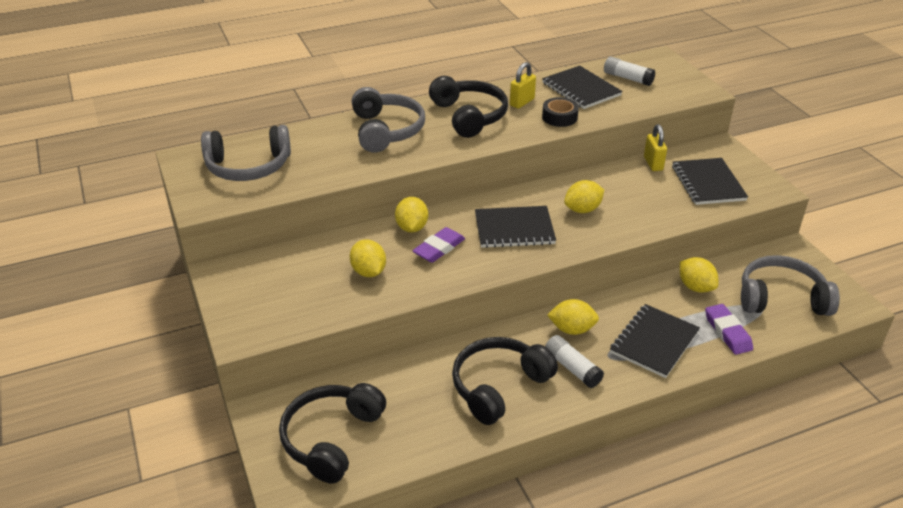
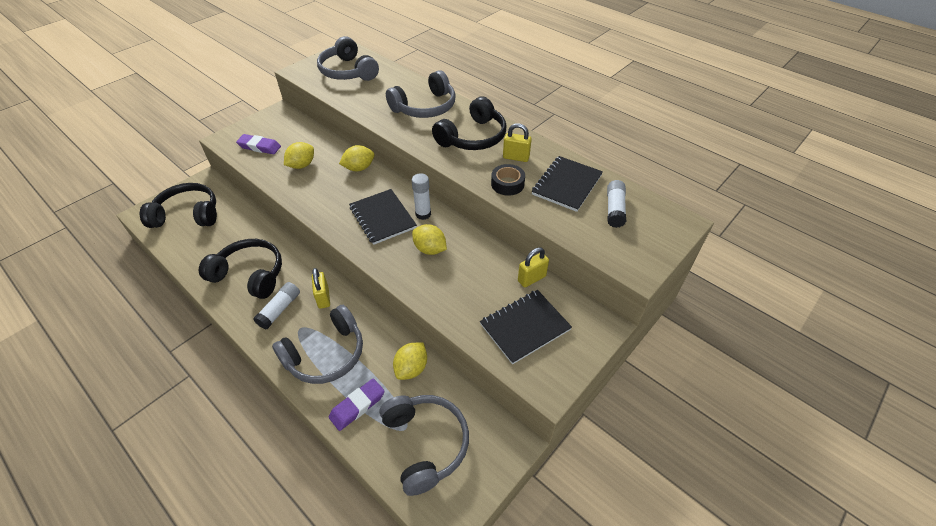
camera: 65 degrees right, 10 degrees up
(439, 248) = (341, 188): purple eraser -> purple eraser (259, 147)
(526, 201) = (423, 214): none -> white glue stick
(572, 329) = (323, 298): yellow lemon -> yellow padlock
(654, 342) = (326, 354): black notebook -> grey headphones

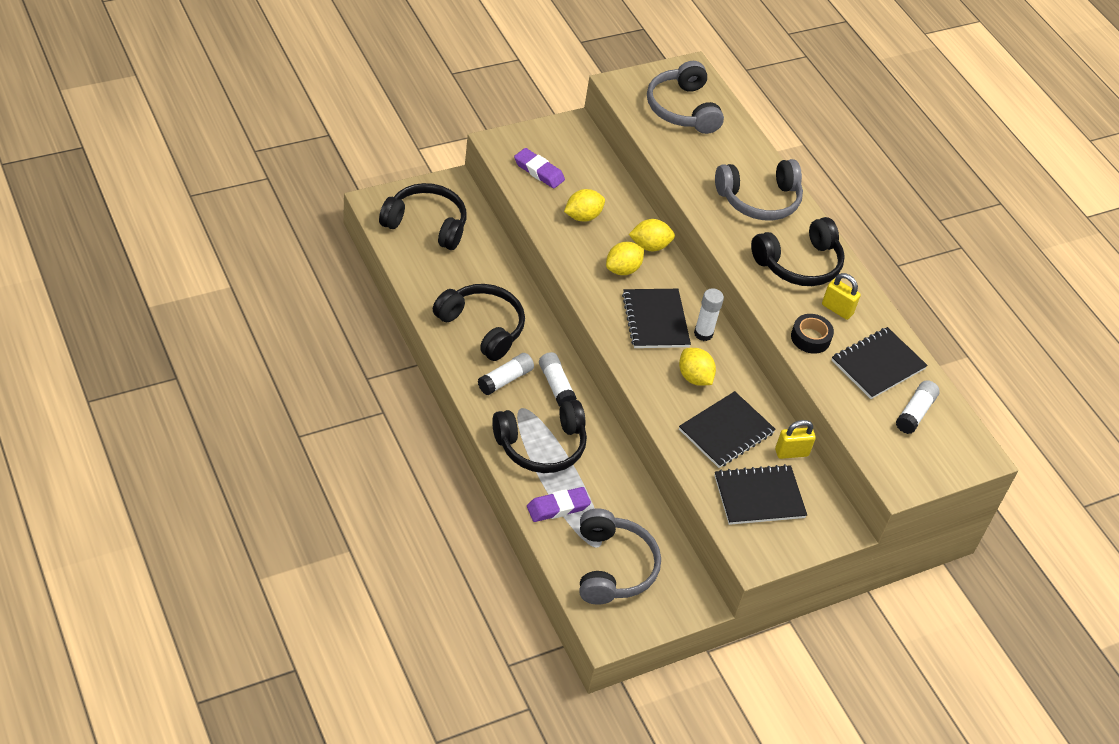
camera: 15 degrees right, 0 degrees up
(323, 298) = (556, 385): yellow padlock -> white glue stick
(326, 354) = (541, 445): grey headphones -> black headphones
(411, 368) = (625, 495): yellow lemon -> yellow lemon (622, 269)
(473, 282) = (726, 431): none -> black notebook

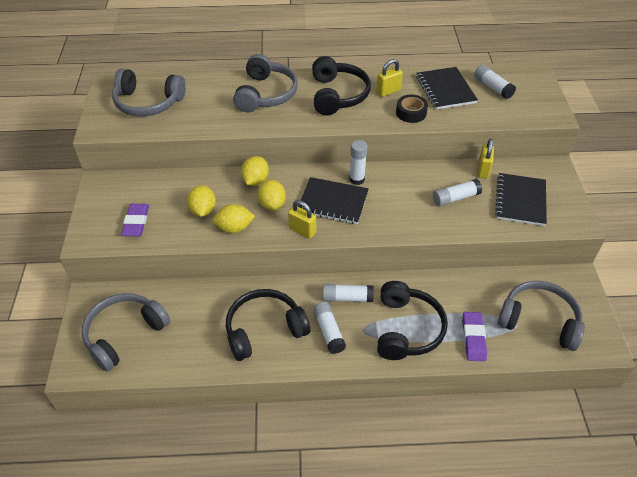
camera: 60 degrees left, 0 degrees up
(426, 224) = (125, 334): black headphones -> grey headphones
(538, 171) = (136, 222): purple eraser -> purple eraser turned 60 degrees counterclockwise
(599, 304) = (302, 230): none -> yellow padlock
(694, 377) = (398, 198): yellow lemon -> yellow lemon (234, 228)
(726, 431) = (455, 198): black notebook -> white glue stick

